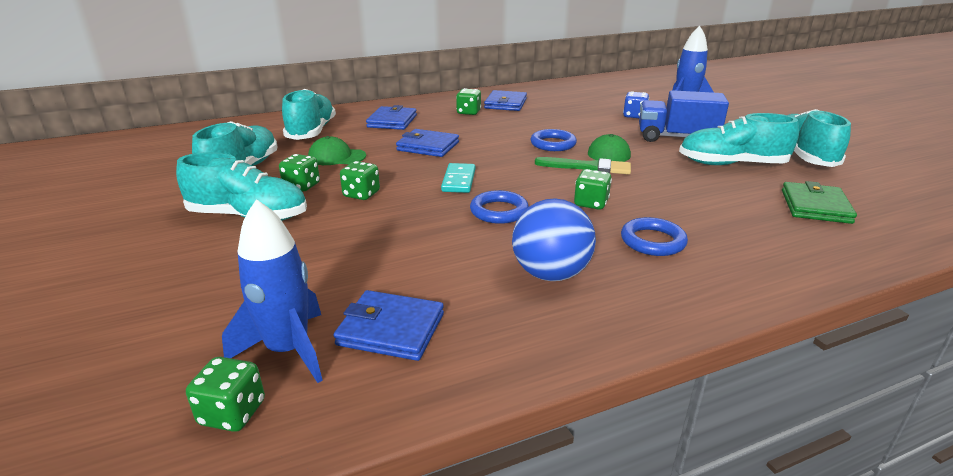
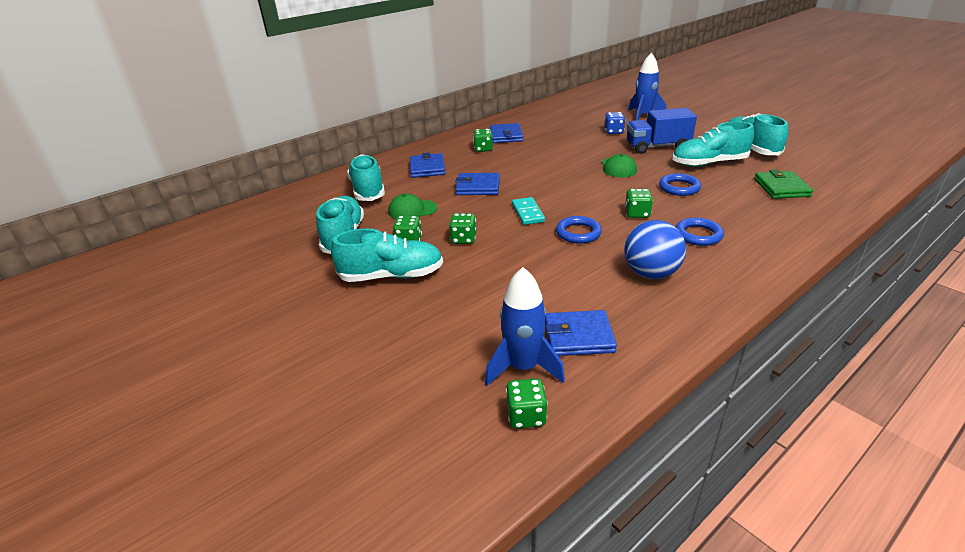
camera: 15 degrees left, 5 degrees up
(553, 144) = (572, 168): blue ring -> blue ring (679, 188)
(588, 167) = (613, 184): green brush -> none

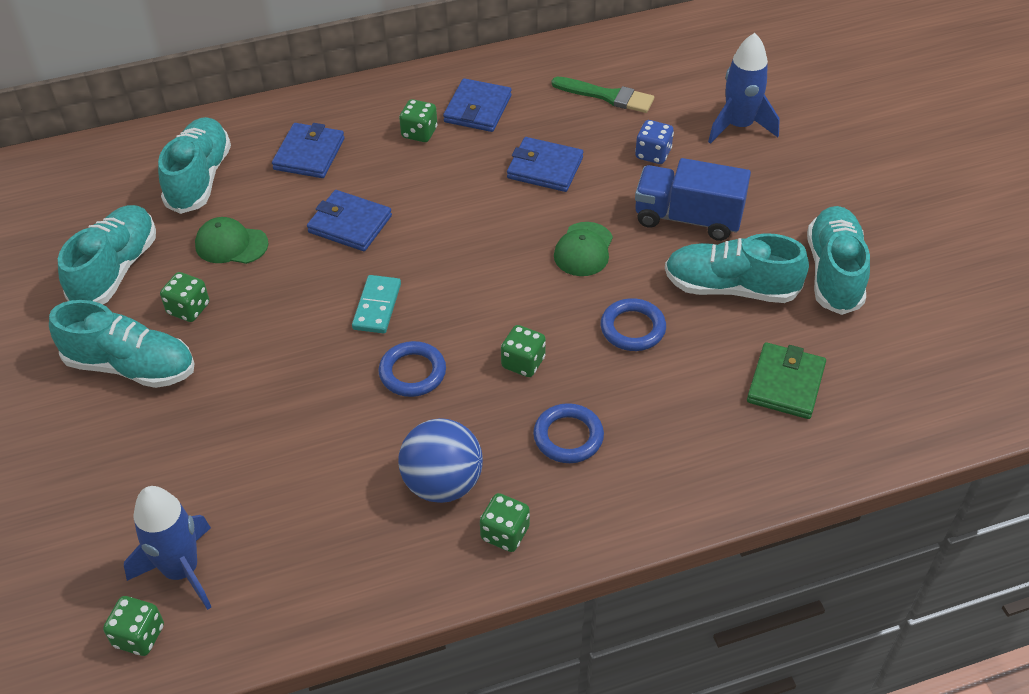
camera: 20 degrees right, 15 degrees up
(463, 239) = (258, 330): green dice -> green dice (505, 533)
(568, 120) = (607, 96): none -> green brush
(578, 336) = (274, 551): blue wallet -> blue wallet (545, 168)

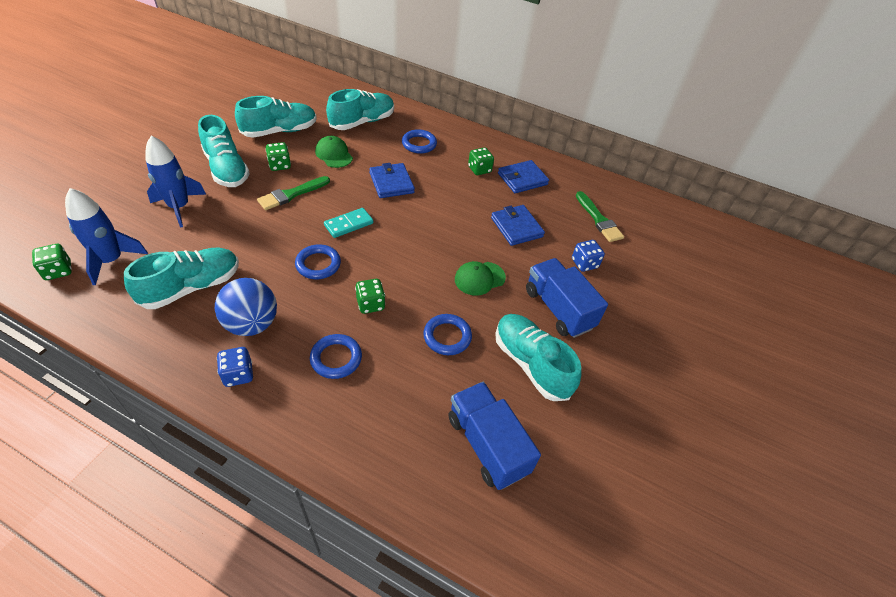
camera: 40 degrees right, 0 degrees up
(260, 329) = (291, 194): none -> green brush
(309, 154) = (419, 144): blue wallet -> blue ring
(505, 533) = (238, 374): green dice -> blue dice
(739, 126) = (657, 287): blue rocket -> blue rocket (179, 207)
(785, 384) = (487, 444): green wallet -> blue truck
(834, 272) = (607, 411): turquoise shoe -> turquoise shoe (192, 287)

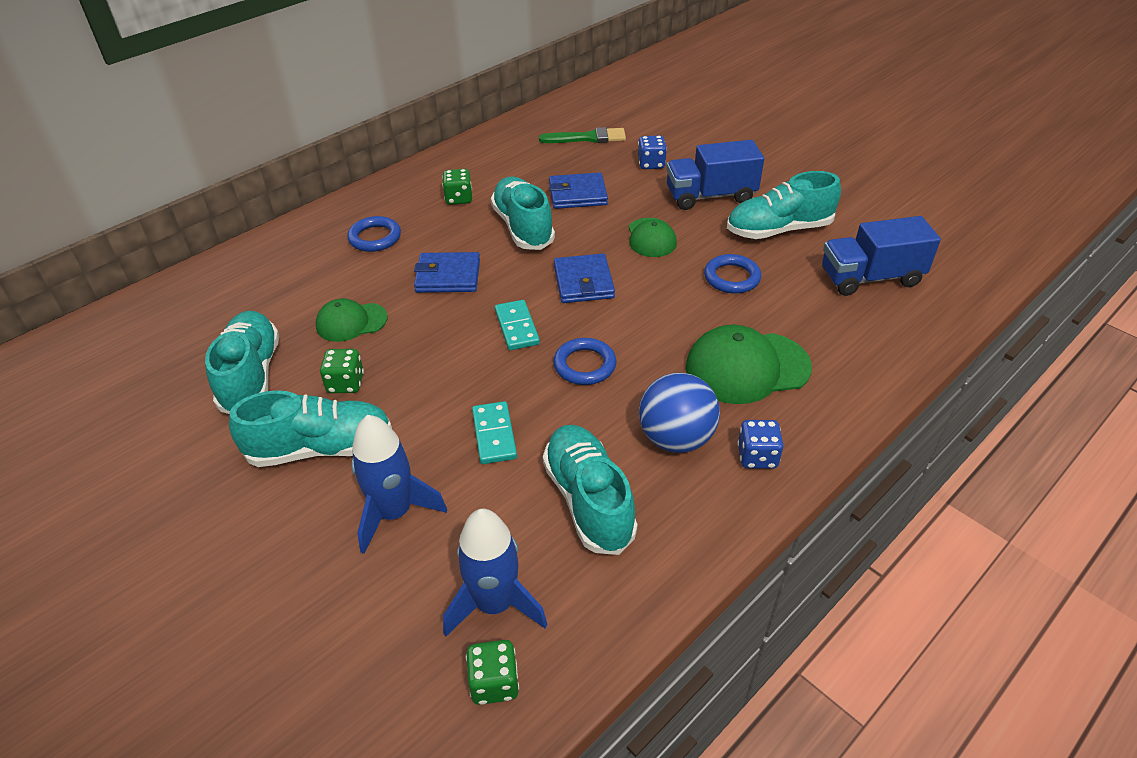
camera: 65 degrees left, 5 degrees down
(245, 234) = (494, 435): none -> turquoise domino
(291, 194) = (425, 377): green brush -> none
(336, 358) = (747, 367): blue ring -> green cap
(362, 122) = (286, 282): turquoise shoe -> turquoise shoe (523, 227)
(370, 304) = (668, 328): green dice -> none
(522, 179) = (494, 171): blue wallet -> blue wallet (583, 282)

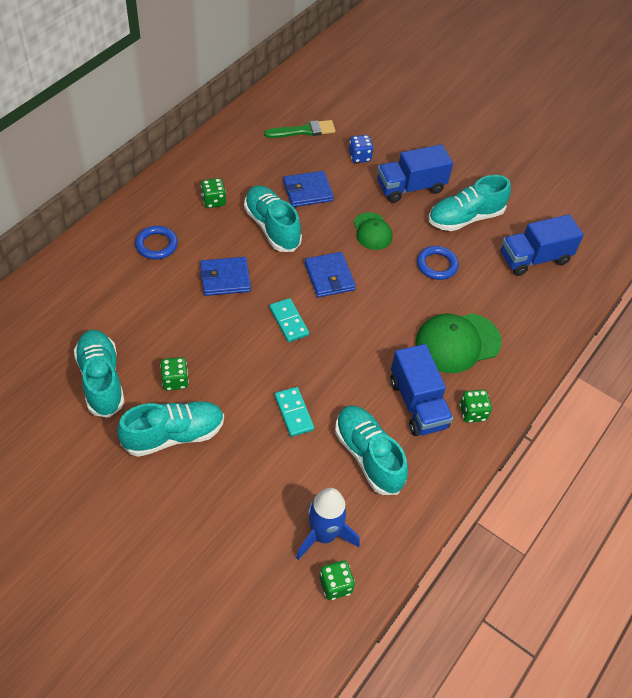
camera: 15 degrees left, 10 degrees up
(351, 322) = (162, 326): green cap -> none
(394, 513) = (241, 479): blue rocket -> none
(584, 365) = (345, 350): blue ring -> none
(676, 438) = (417, 404): blue ball -> blue truck
(757, 457) = (472, 412): blue dice -> green dice

